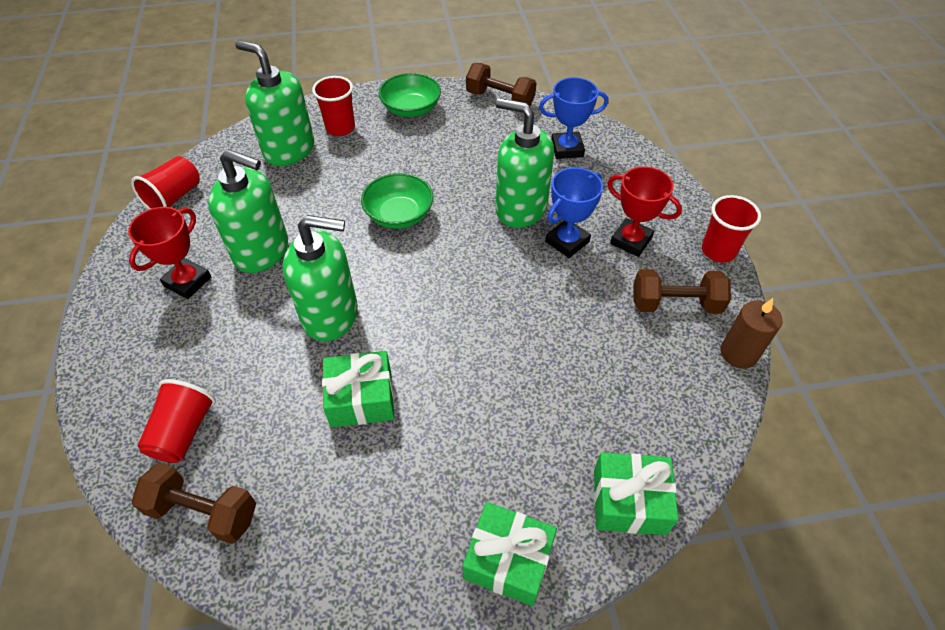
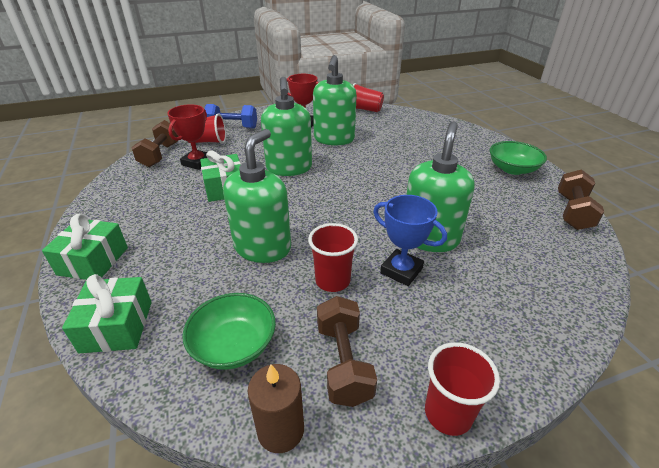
camera: 80 degrees right, 15 degrees down
(141, 390) = (232, 127): none -> blue dumbbell
(289, 150) = (427, 132): green soap dispenser -> green soap dispenser (263, 247)
(340, 128) = (463, 145): red cup -> red cup (332, 281)
(399, 215) = (389, 180): green bowl -> green bowl (234, 345)
(567, 149) = (537, 262): blue trophy -> none
(631, 240) = (425, 320): red trophy -> red trophy (197, 162)

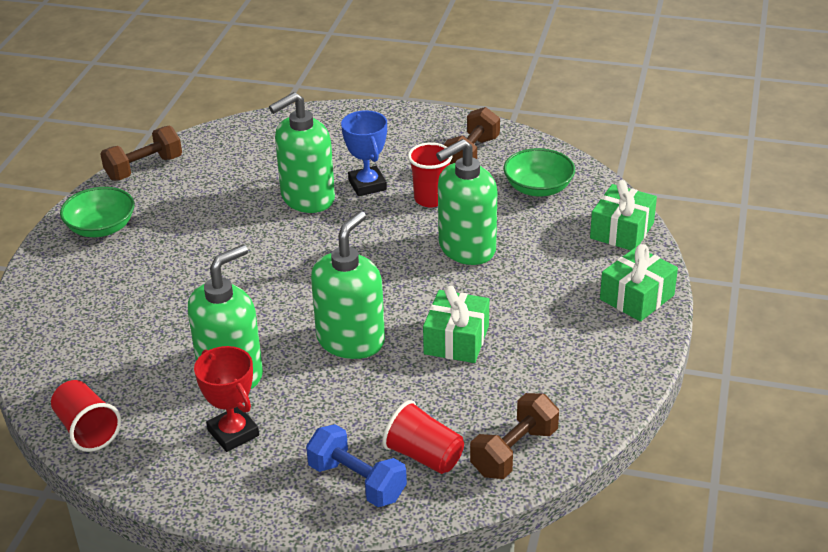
camera: 145 degrees left, 0 degrees up
(197, 162) = (466, 407): red trophy -> none
(280, 430) = (534, 143): brown candle -> none
(448, 413) = (435, 116): red cup -> none

